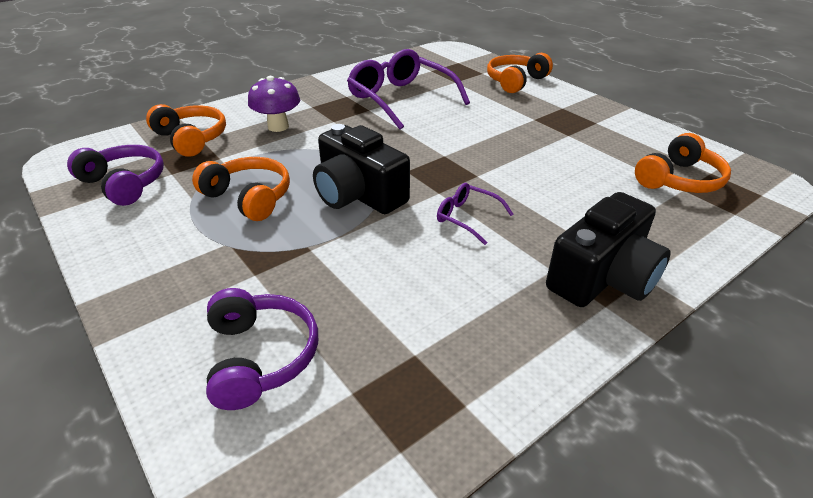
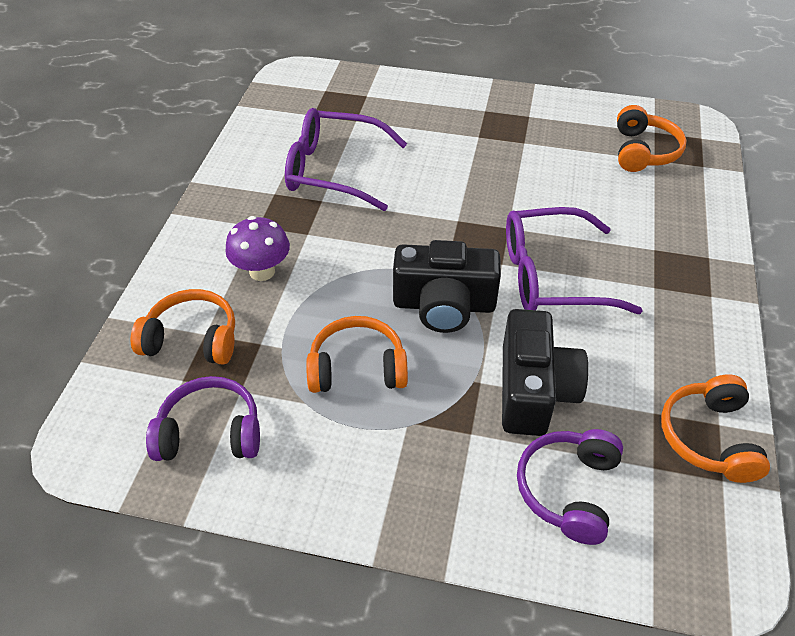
camera: 40 degrees left, 10 degrees up
(260, 356) = (568, 490): purple headphones -> purple headphones turned 105 degrees counterclockwise
(467, 217) = (551, 276): purple glasses -> purple glasses, size x2.09
(515, 81) = (409, 93): orange headphones -> orange headphones (708, 437)
(603, 277) = (687, 273): black camera -> black camera (534, 390)

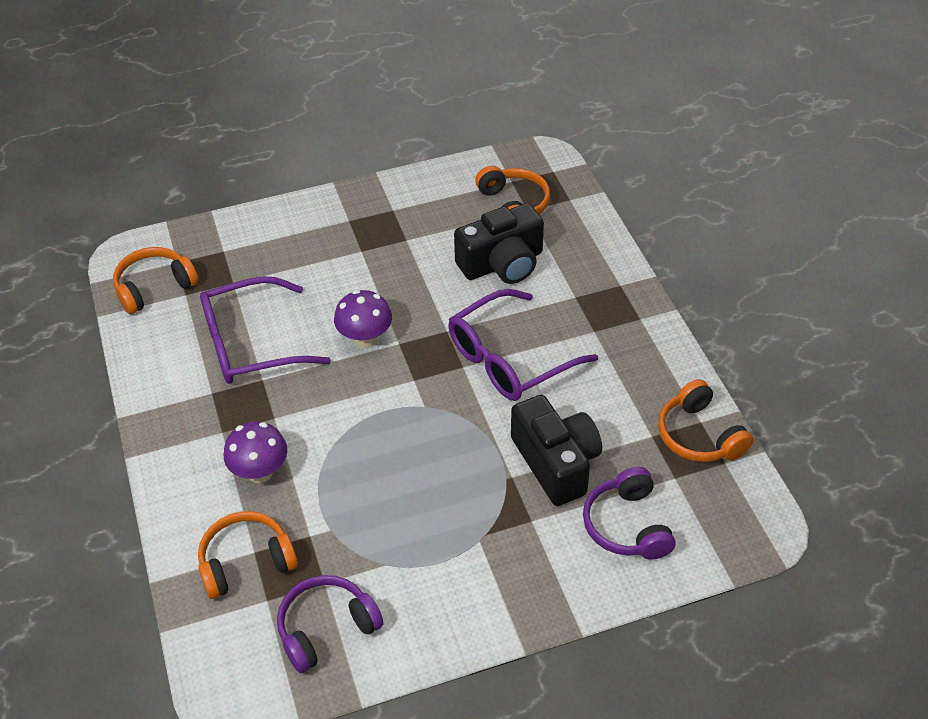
camera: 30 degrees left, 0 degrees up
(357, 368) = (407, 514): orange headphones -> orange headphones (154, 287)
(431, 205) = (365, 339): none -> purple mushroom
(444, 305) = (440, 426): black camera -> black camera (502, 263)

